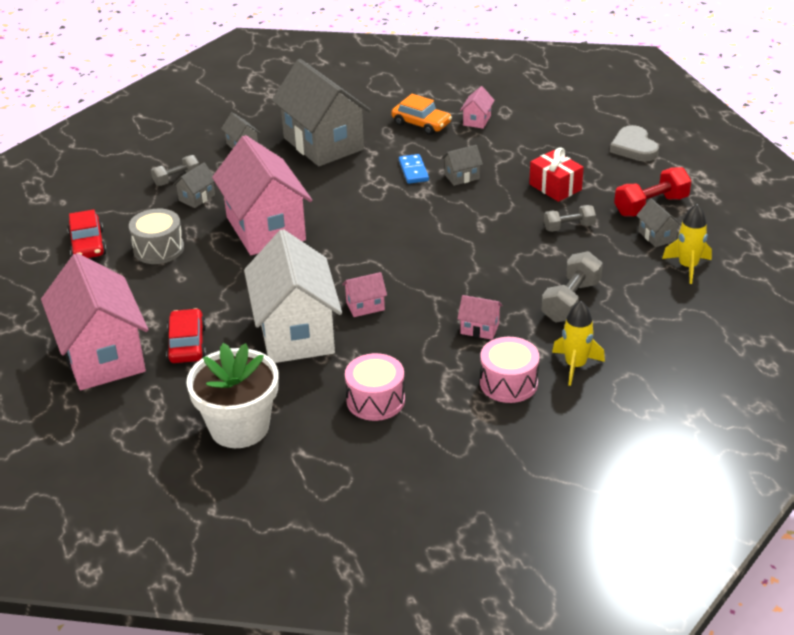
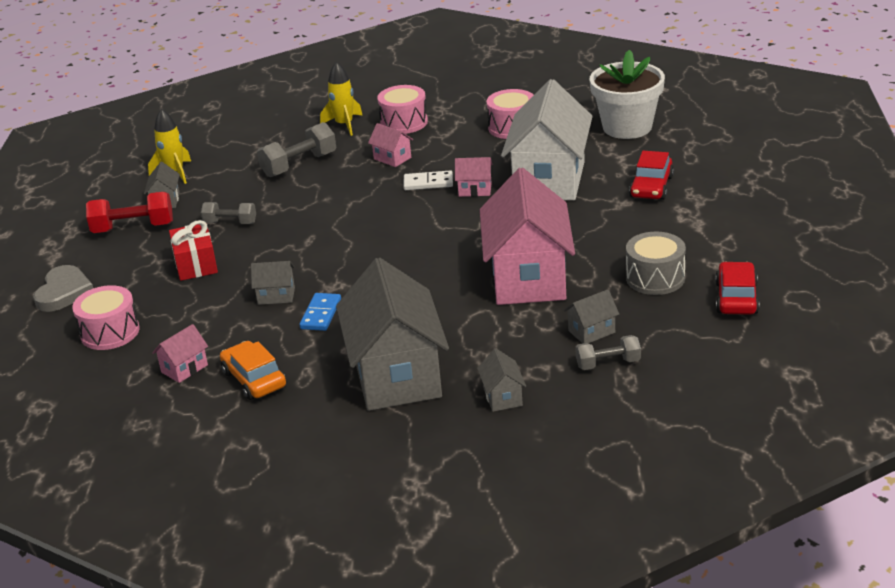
camera: 155 degrees left, 5 degrees down
(103, 356) = (732, 190): pink house -> none
(418, 305) = (428, 183): none -> white domino
(559, 130) = (110, 332): none -> pink drum

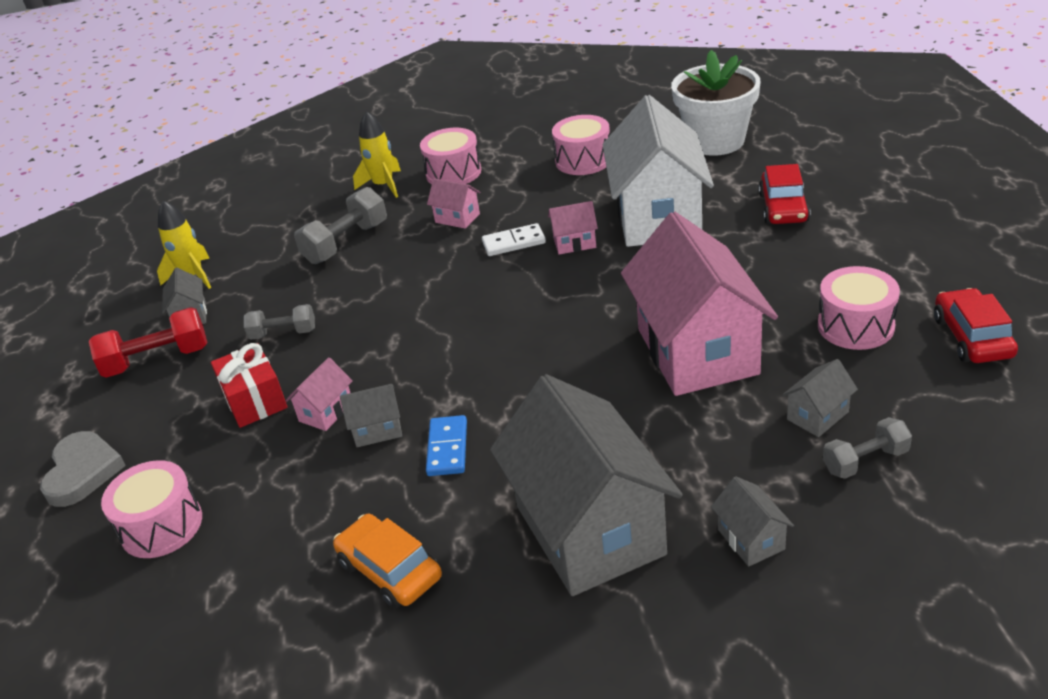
camera: 10 degrees left, 5 degrees up
(184, 368) = (284, 569): pink house -> pink house (326, 412)
(655, 278) = (855, 326): grey drum -> pink drum

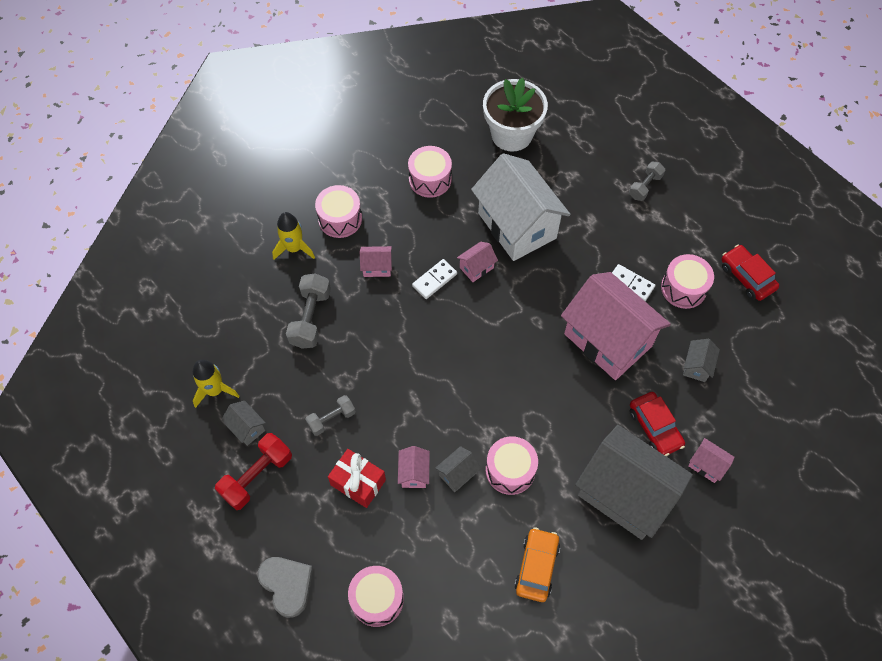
camera: 35 degrees left, 25 degrees up
(389, 570) = (536, 567): orange car -> orange car turned 90 degrees clockwise
(447, 448) = (510, 470): blue domino -> pink drum
(751, 539) = (706, 465): grey house -> pink house
(775, 303) = (630, 284): none -> white domino
(783, 208) = (591, 193): red car -> red car (655, 427)
(865, 461) = (735, 390): grey dumbbell -> grey dumbbell (645, 186)

